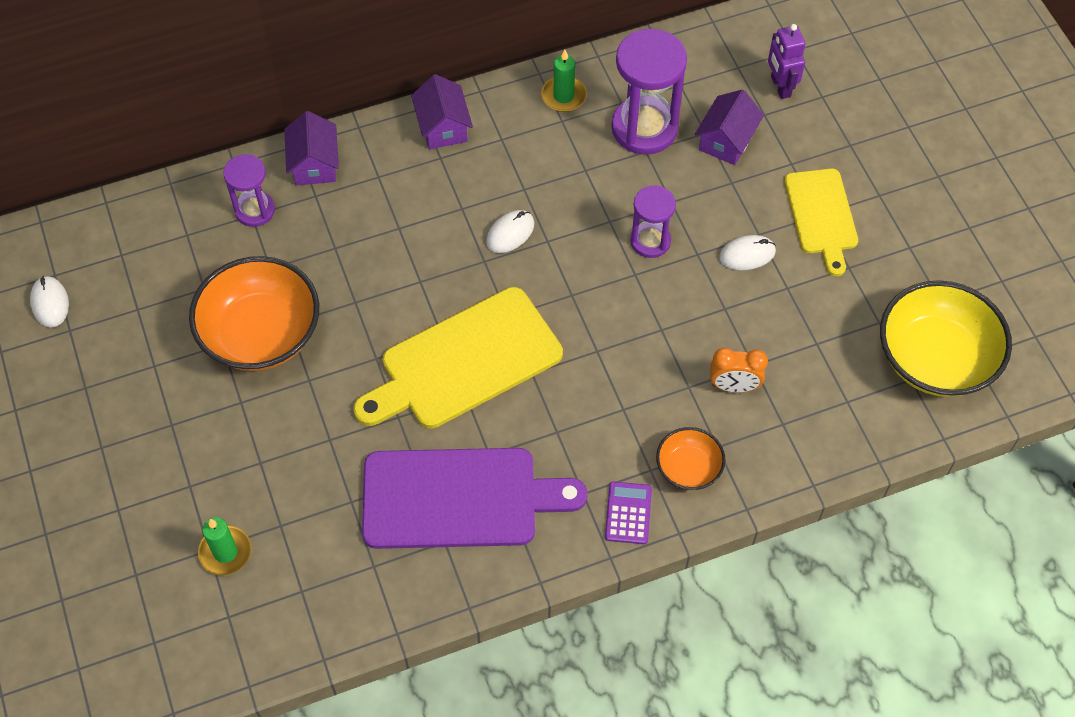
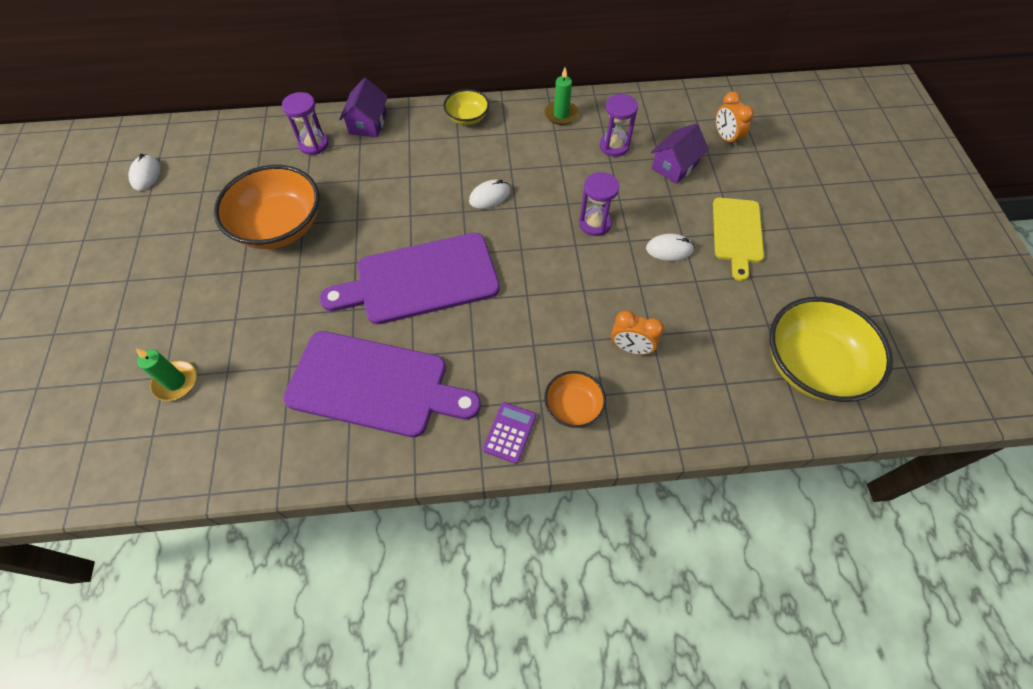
camera: 15 degrees right, 0 degrees up
(443, 127) = (467, 118): purple house -> yellow bowl
(465, 362) = (421, 280): yellow cutting board -> purple cutting board
(644, 128) = (614, 146): purple hourglass -> purple hourglass, size x0.59
(780, 87) = (725, 138): purple robot -> orange clock

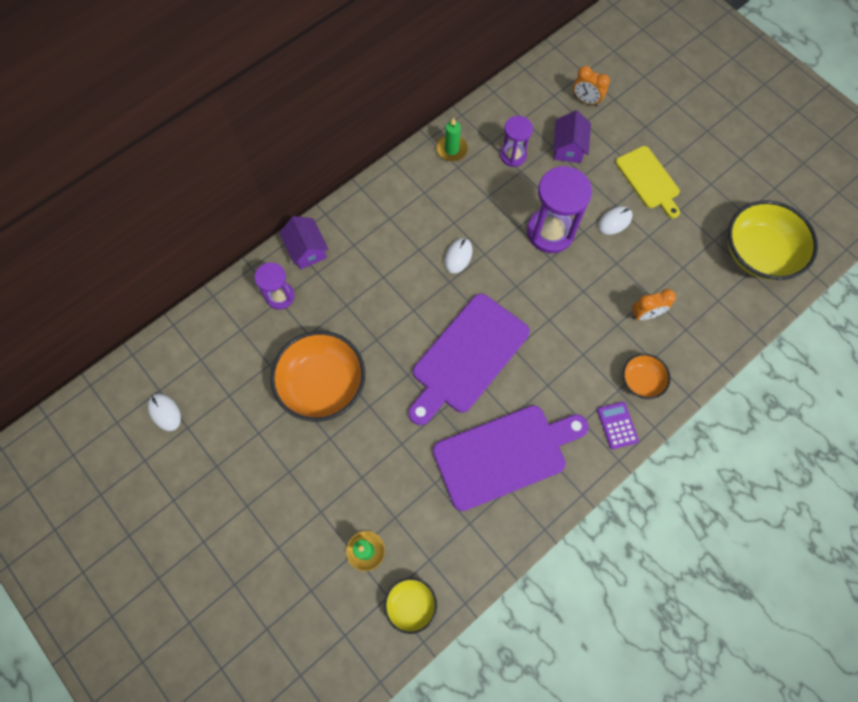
camera: 35 degrees left, 10 degrees up
(467, 118) = (382, 196): yellow bowl -> yellow bowl (411, 604)
(595, 223) = (550, 232): purple hourglass -> purple hourglass, size x1.71

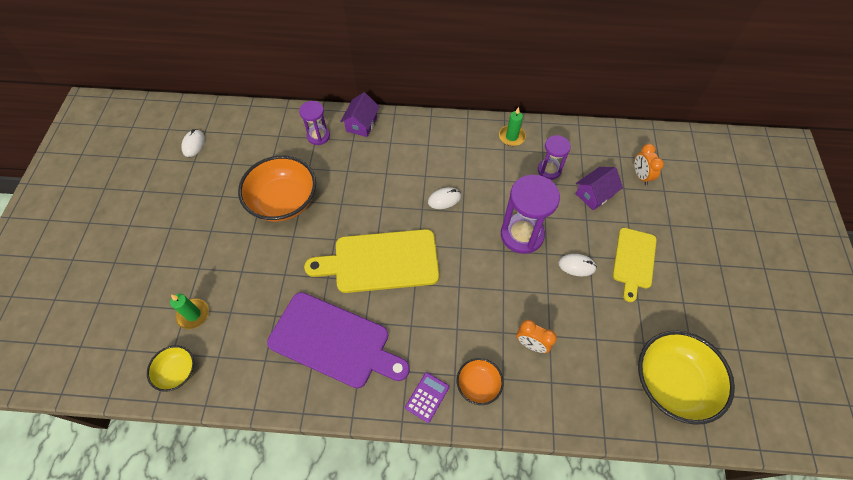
camera: 45 degrees right, 10 degrees down
(467, 357) = (381, 261): purple cutting board -> yellow cutting board

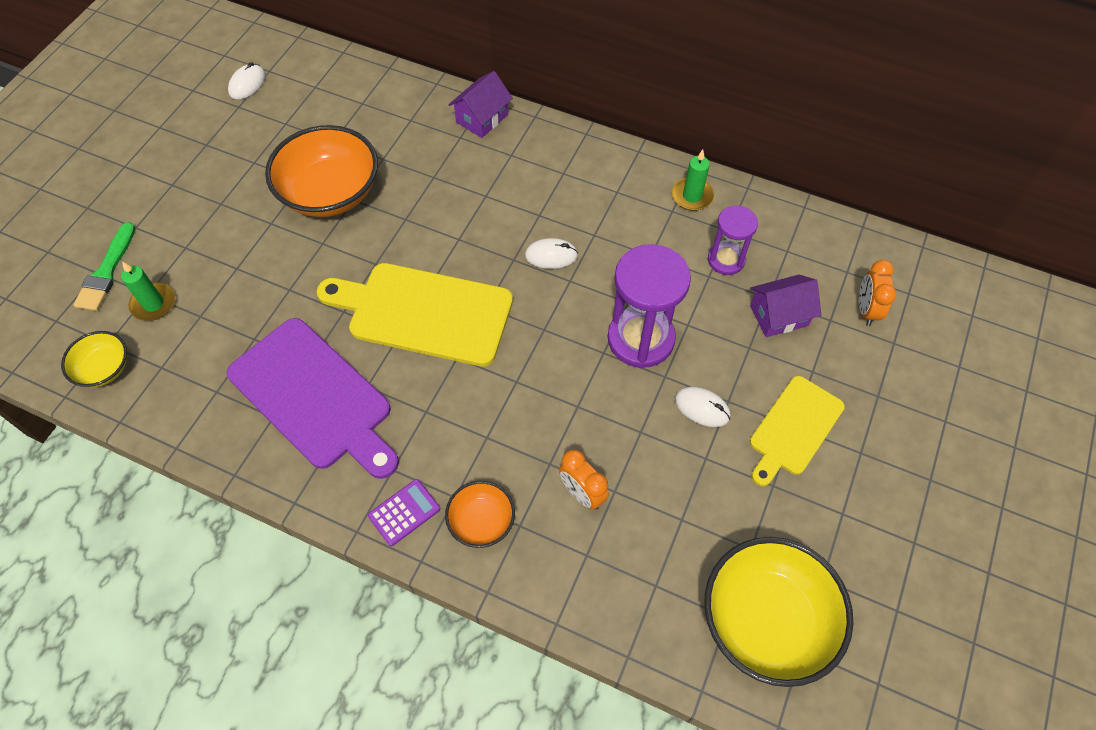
camera: 20 degrees right, 0 degrees up
(149, 303) = (107, 271): none -> green brush
(318, 136) = (415, 118): purple hourglass -> none

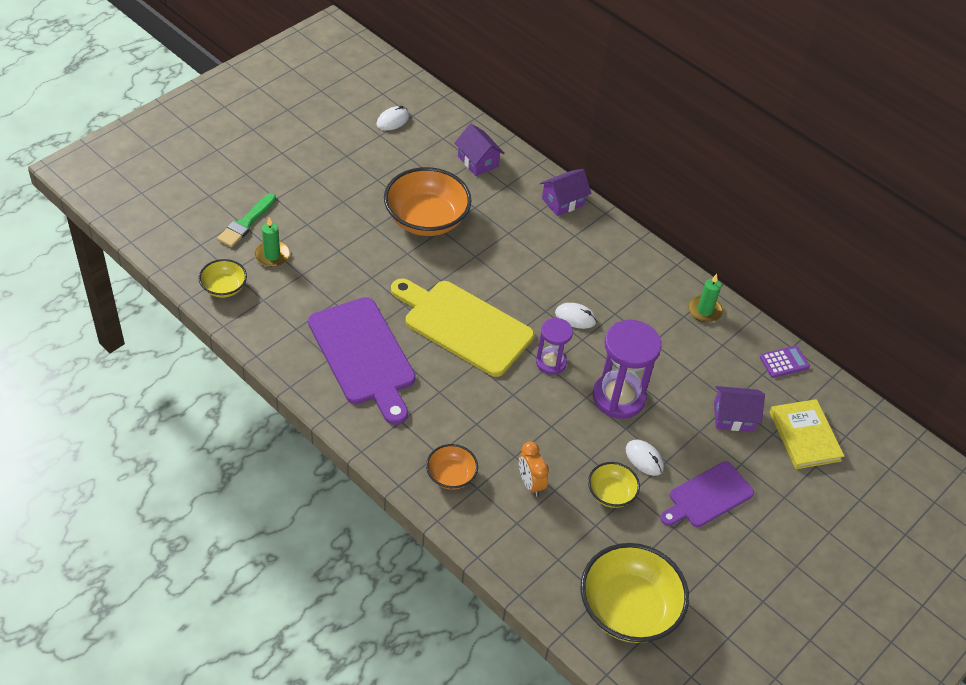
camera: 15 degrees right, 10 degrees down
(366, 102) = (478, 161): none -> purple house
(404, 512) = (399, 451): purple calculator -> purple calculator (784, 362)
(682, 469) = (611, 493): none -> yellow bowl
(726, 260) = (710, 365): purple hourglass -> purple hourglass (551, 362)
(794, 428) = (708, 496): yellow cutting board -> purple cutting board
(866, 310) = (805, 436): orange clock -> yellow book

